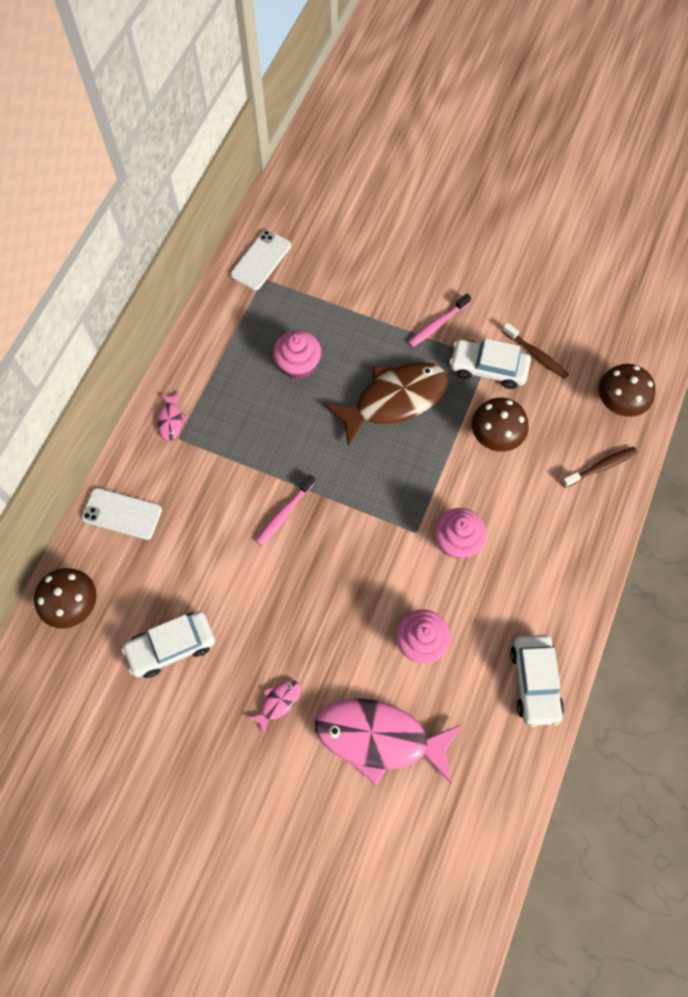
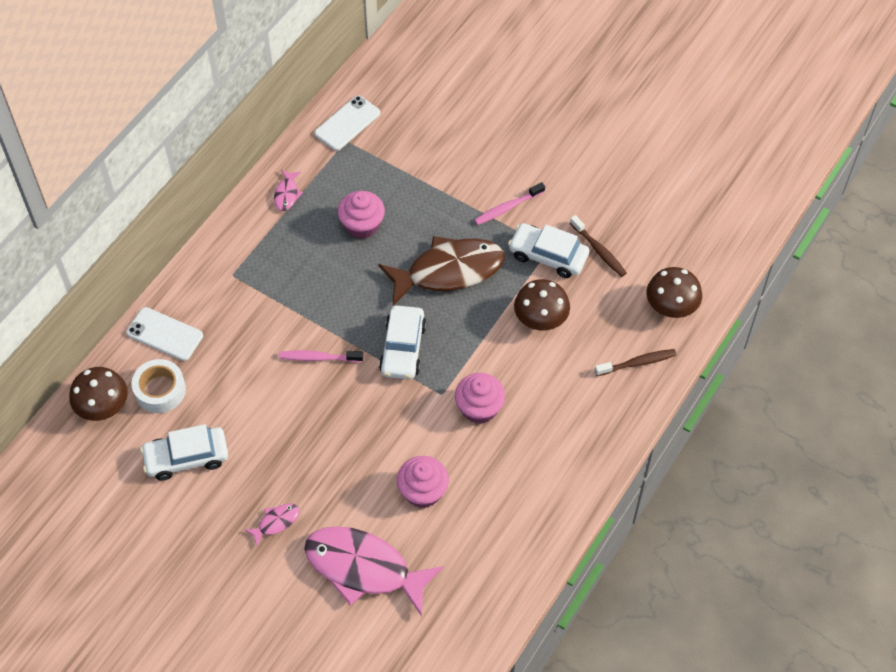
camera: 10 degrees right, 10 degrees down
(129, 576) = (160, 390): none -> white tape
(171, 420) = (228, 257): pink fish -> pink fish (287, 194)
(284, 513) = (318, 358): pink toothbrush -> pink toothbrush turned 45 degrees clockwise
(534, 682) = (524, 544): white car -> white car (403, 348)

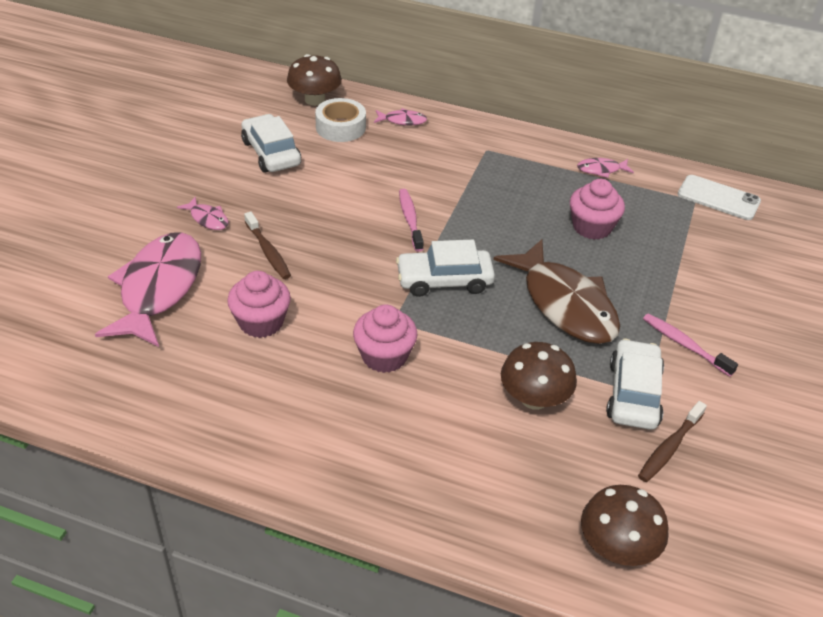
camera: 75 degrees right, 15 degrees down
(164, 334) = (402, 121): white phone -> pink fish
(637, 363) = (504, 515): brown toothbrush -> brown toothbrush (268, 251)

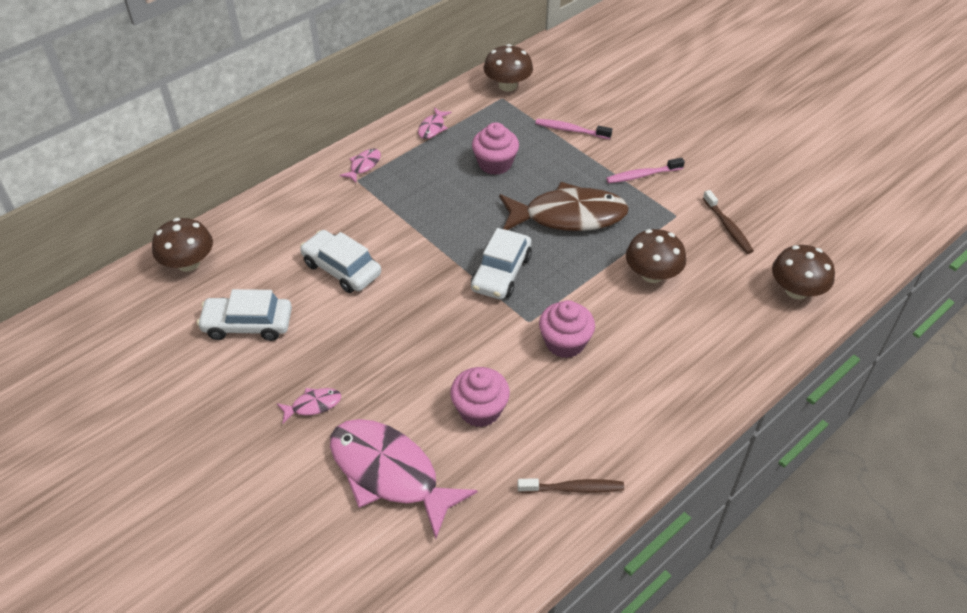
camera: 60 degrees left, 5 degrees up
(268, 251) = (391, 375): brown toothbrush -> brown toothbrush (573, 488)
(340, 127) = (248, 260): white tape -> none
(402, 121) = (273, 215): pink fish -> pink fish (363, 166)
(410, 219) = (413, 264): pink toothbrush -> pink toothbrush (570, 130)
(633, 394) = (673, 222): white car -> white car (341, 269)
(718, 198) = (507, 85): white phone -> brown mushroom

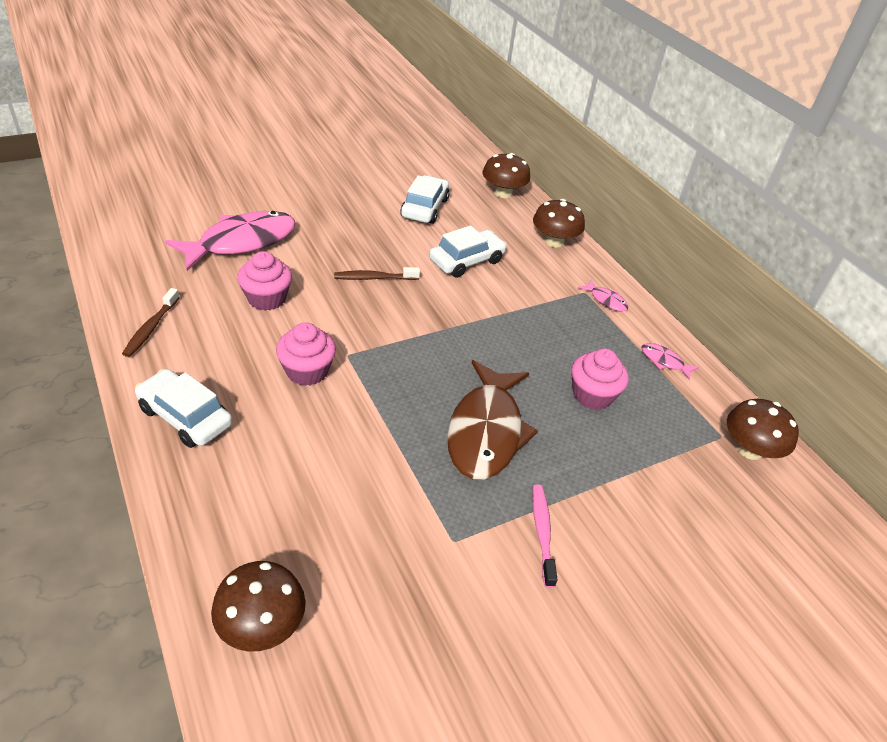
camera: 100 degrees right, 5 degrees down
(313, 405) = (328, 222): pink fish -> none
(501, 273) = (420, 354): white car -> white car (185, 417)
(570, 130) = (649, 485): pink toothbrush -> none
(652, 274) = (363, 475): brown mushroom -> brown mushroom (554, 241)
(728, 227) = (411, 594): brown toothbrush -> brown toothbrush (374, 278)

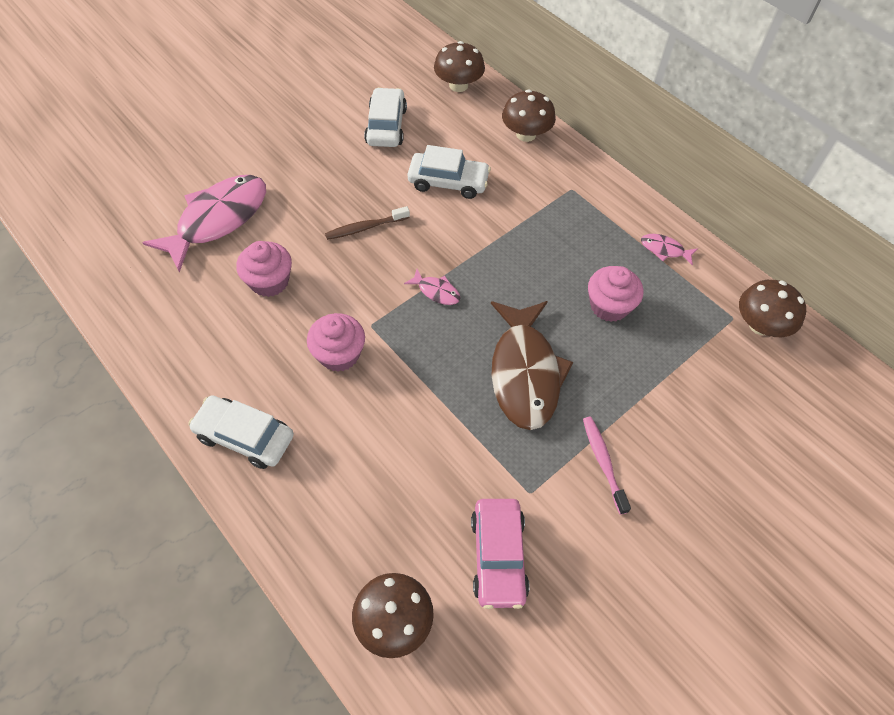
camera: 10 degrees left, 15 degrees up
(151, 328) = (170, 348): brown toothbrush -> none
(398, 592) = (498, 556): none -> pink car
(466, 261) = (448, 182): white car -> white car turned 60 degrees clockwise
(606, 300) = (594, 193): pink fish -> pink fish (436, 291)

